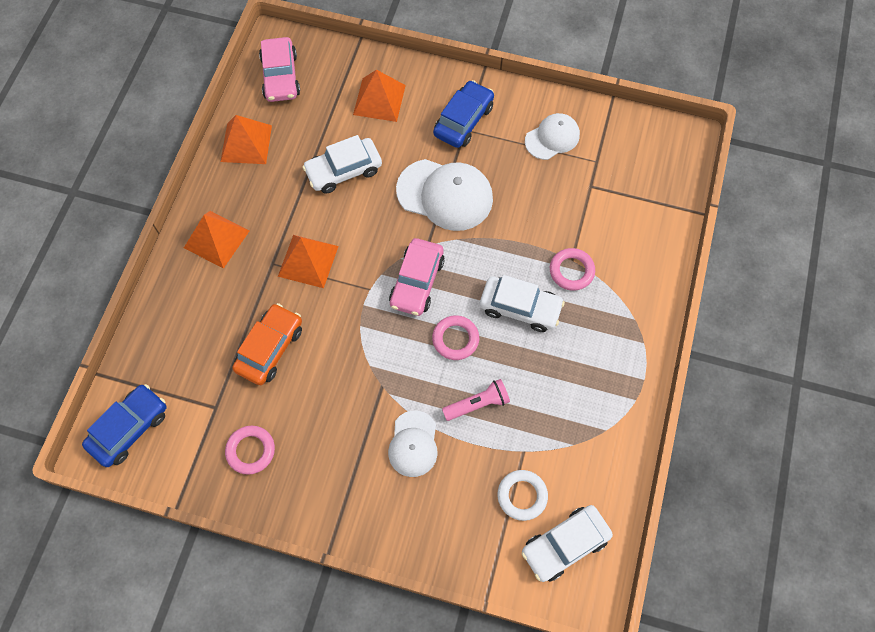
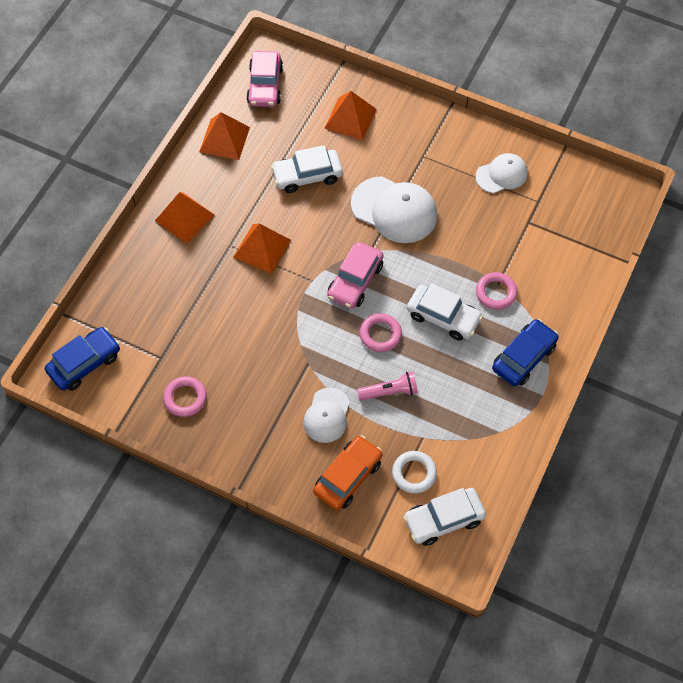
camera: 10 degrees right, 5 degrees down
(270, 348) = (216, 316): orange car -> orange car (348, 476)
(463, 120) = (423, 148): blue car -> blue car (523, 357)

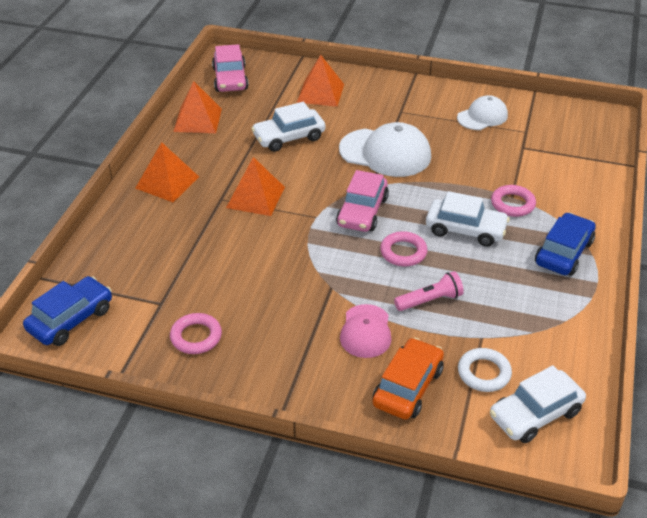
camera: 10 degrees left, 20 degrees down
(327, 415) = (366, 331): white cap -> pink cap

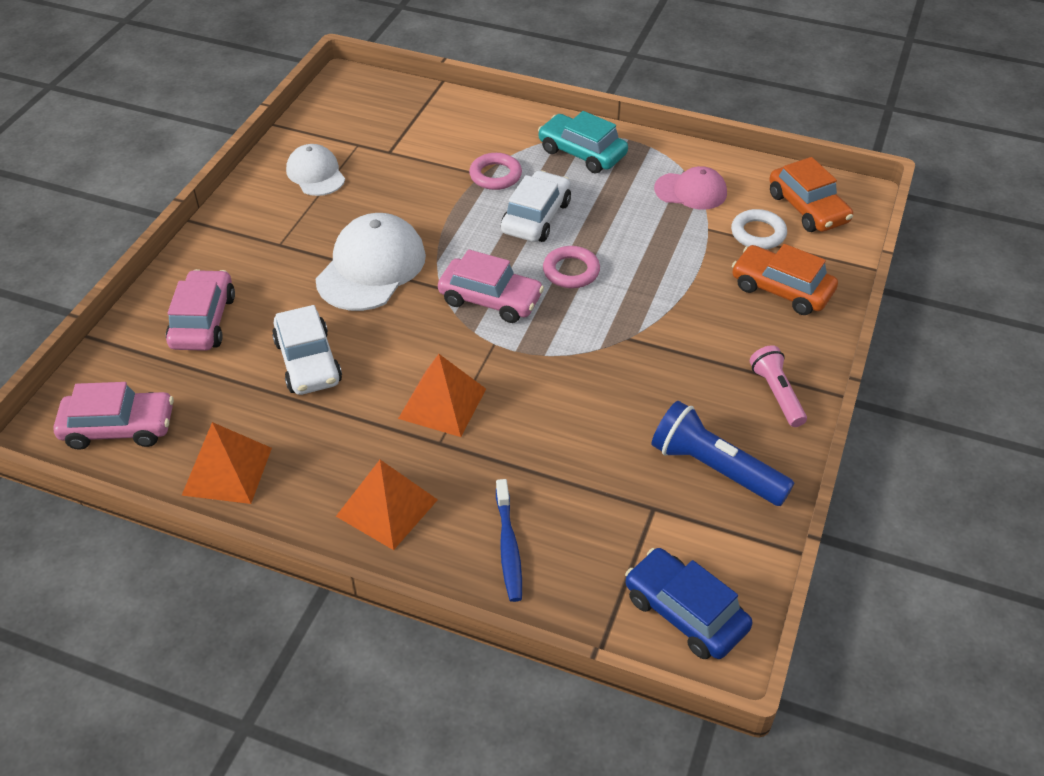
camera: 85 degrees left, 5 degrees up
(132, 235) = (508, 547): none -> blue toothbrush
(196, 337) = (715, 468): pink ring -> blue flashlight
(320, 93) = (203, 321): orange pyramid -> pink car
(366, 331) = (702, 314): pink cap -> pink cap (691, 191)
(430, 300) = (653, 259): pink flashlight -> pink flashlight (777, 394)
(535, 414) = (808, 208): white car -> orange car
(563, 252) = (582, 153): blue car -> turquoise car

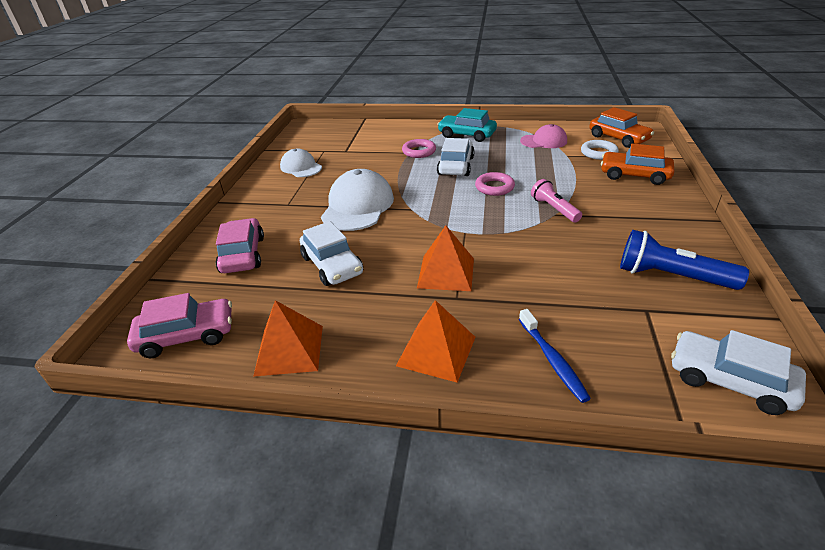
camera: 10 degrees left, 10 degrees down
(490, 299) = (449, 209): pink car -> none
(685, 612) = (729, 380): blue car -> white car
(777, 394) = (677, 226): pink flashlight -> pink flashlight (554, 209)

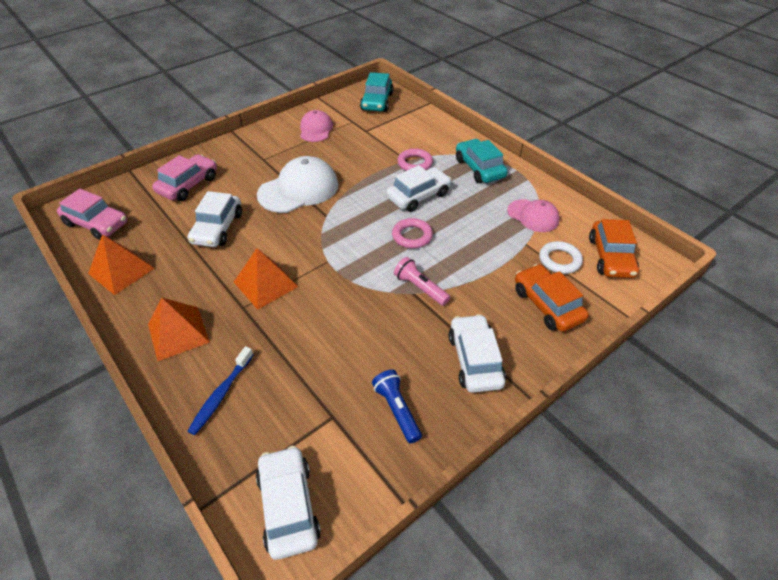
camera: 40 degrees right, 10 degrees up
(301, 167) = (316, 129): white cap -> pink cap
(322, 133) = (377, 102): none -> turquoise car
(554, 209) = (420, 288): pink flashlight -> pink flashlight turned 60 degrees counterclockwise
(655, 223) = (474, 360): none -> white car
(671, 276) = (397, 410): blue flashlight -> blue flashlight, size x0.65

